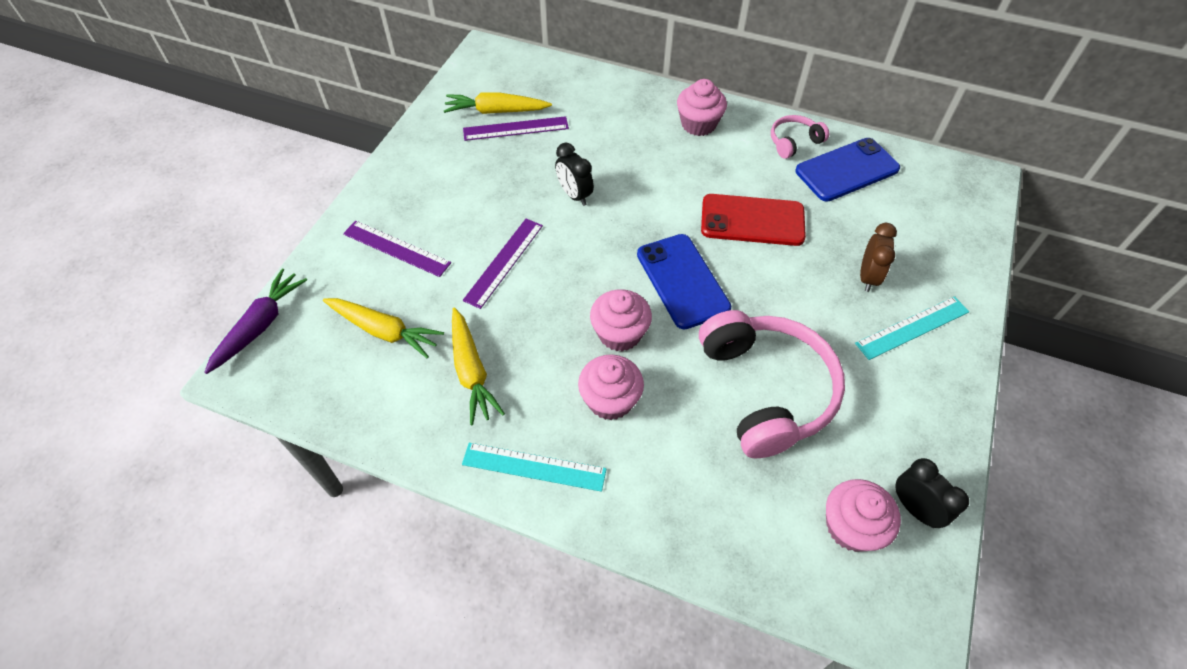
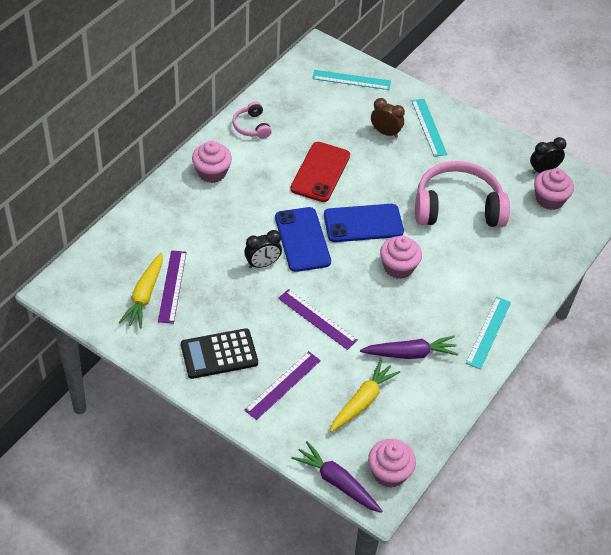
camera: 80 degrees left, 5 degrees down
(430, 185) = (219, 354): none -> black calculator
(471, 371) = (410, 354): yellow carrot -> purple carrot
(610, 400) = (448, 284): pink cupcake -> pink cupcake (389, 473)
(847, 170) = (289, 109): blue phone -> blue phone (302, 239)
(946, 222) = (351, 80): none -> turquoise ruler

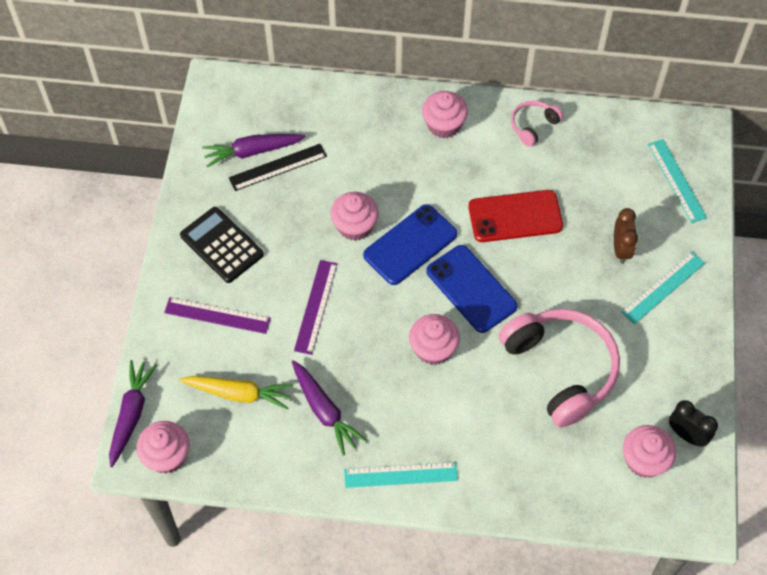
camera: 65 degrees right, 10 degrees up
(144, 295) = (252, 151): yellow carrot -> purple carrot
(172, 286) = (278, 167): purple ruler -> black ruler
(262, 264) = (355, 226): black clock -> pink cupcake

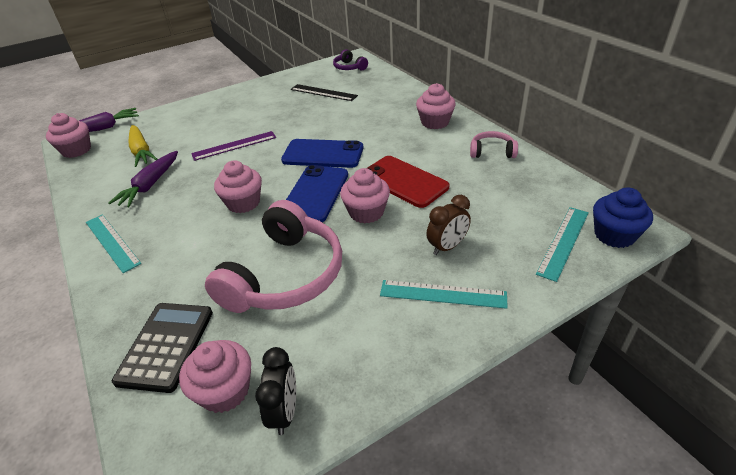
camera: 55 degrees right, 20 degrees down
(217, 315) = (196, 121): purple ruler -> none
(222, 245) = (248, 102): black calculator -> black calculator (166, 346)
(239, 105) = (349, 67): none -> purple headphones
(252, 151) = (324, 82): purple carrot -> none
(355, 226) = (312, 130): pink cupcake -> pink cupcake (366, 212)
(695, 147) = (614, 235): none -> blue cupcake

